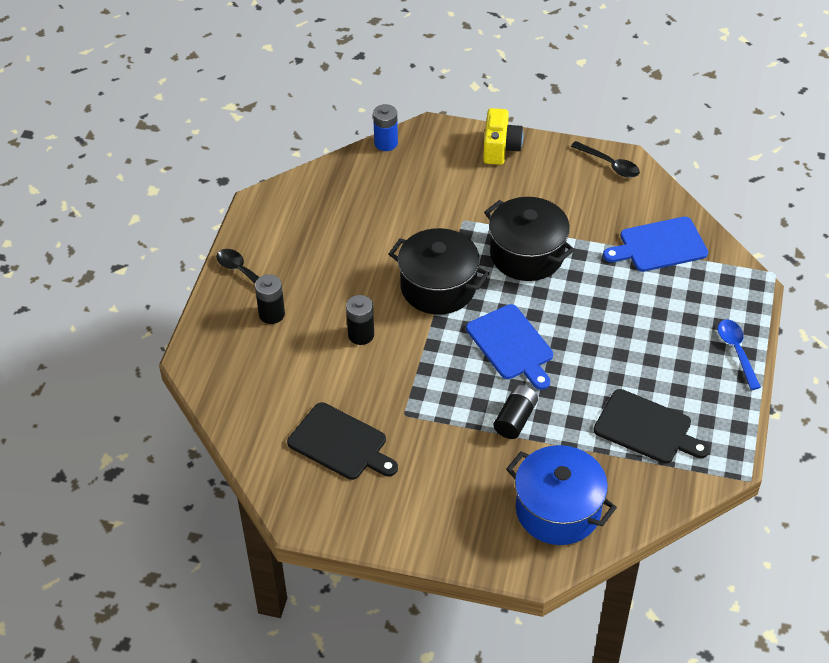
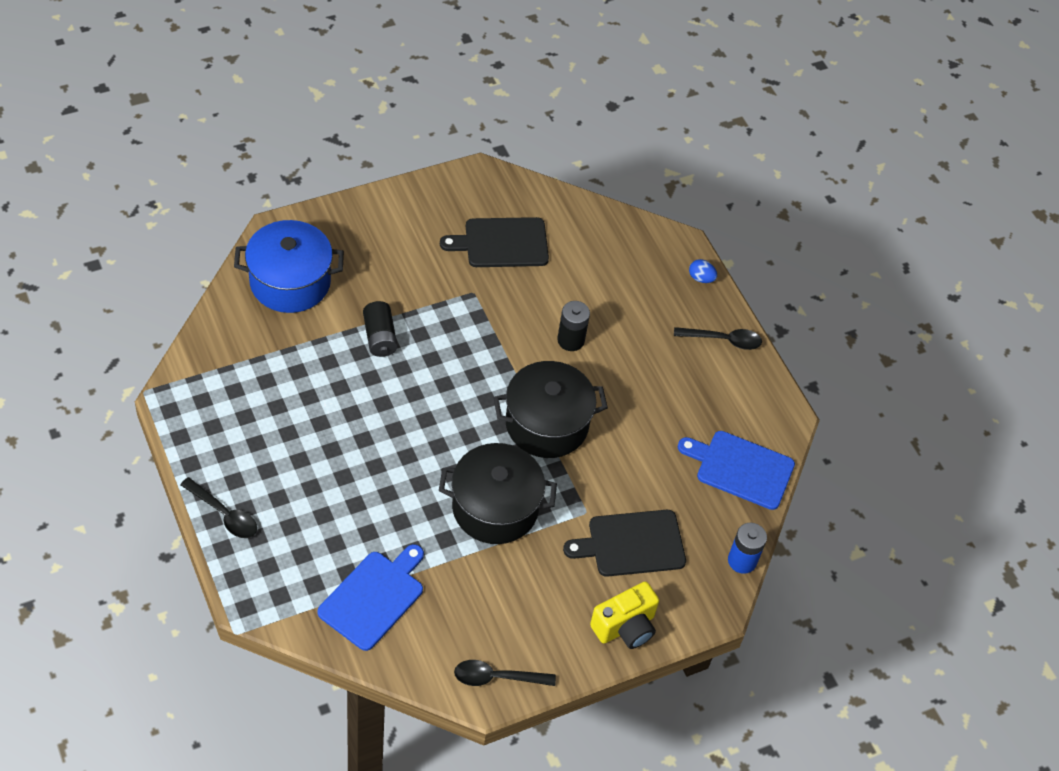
camera: 135 degrees right, 5 degrees up
(207, 325) = (701, 278): none -> blue egg
(271, 314) = (661, 317): black battery -> none
(500, 148) = (625, 627): yellow camera -> yellow camera turned 90 degrees counterclockwise
(511, 345) = (435, 403): blue cutting board -> blue cutting board (741, 468)
(646, 428) = (262, 390): black cutting board -> black cutting board (631, 544)
(736, 351) = (224, 514): blue spoon -> black spoon

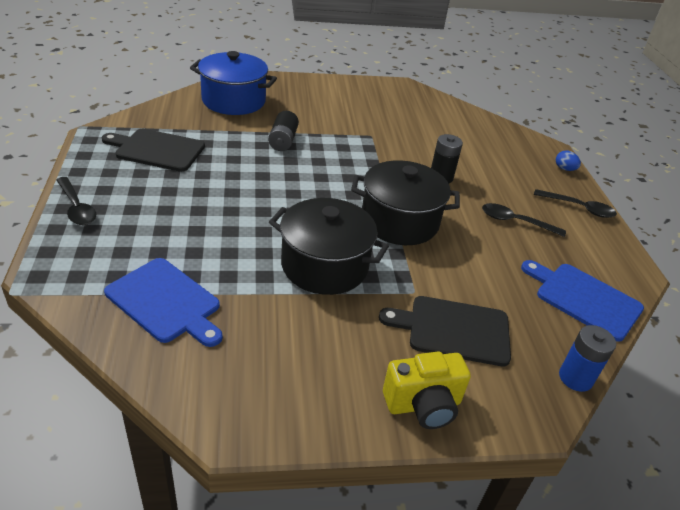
camera: 20 degrees right, 15 degrees down
(374, 597) = (165, 302): blue cutting board -> blue cutting board turned 75 degrees clockwise
(497, 677) = (253, 413): black spoon -> black spoon (516, 222)
(502, 243) = (405, 117): black cutting board -> black cutting board (157, 150)

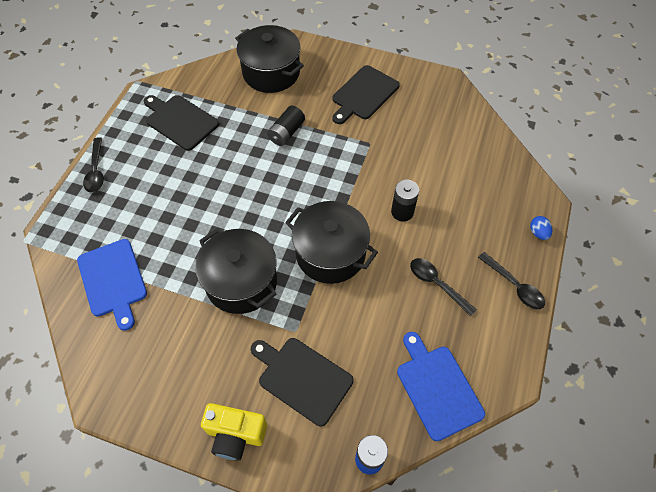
camera: 30 degrees right, 20 degrees up
(233, 101) = (271, 73): blue pot -> black pot
(338, 104) = (363, 94): none -> black cutting board

